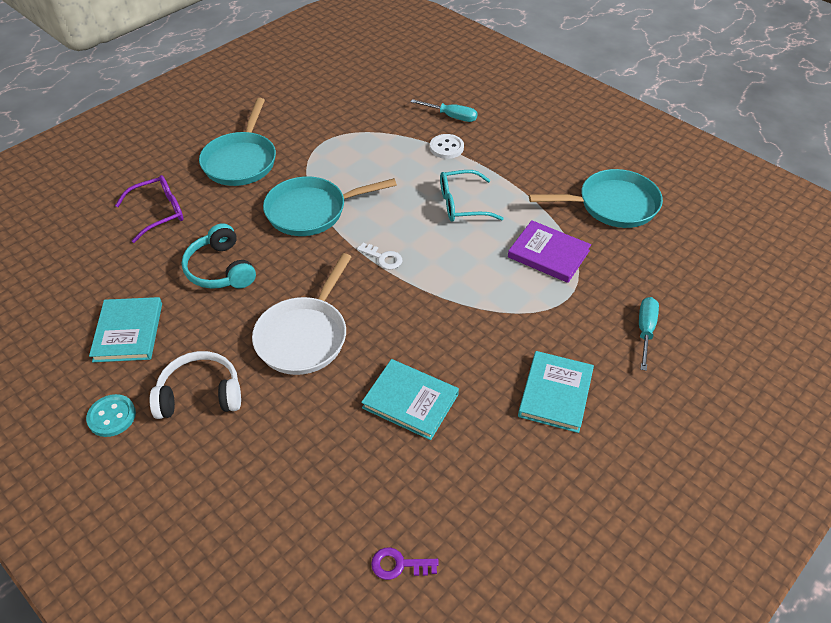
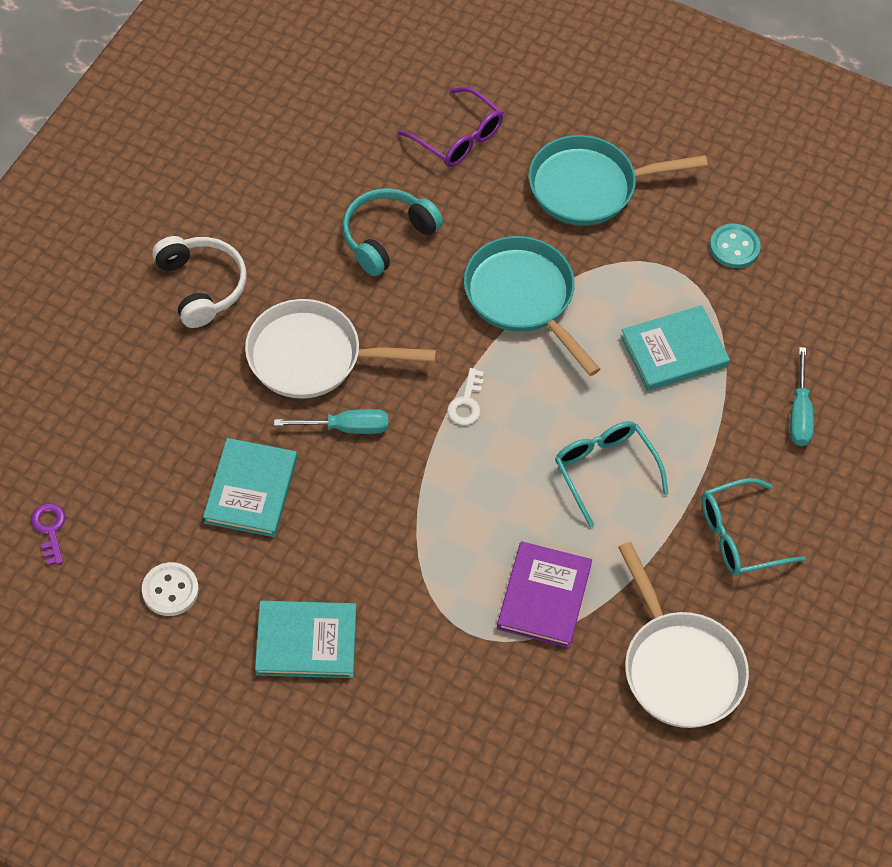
camera: 70 degrees right, 10 degrees up
(112, 416) = (152, 220): turquoise button -> turquoise button (734, 247)
(128, 332) = (264, 186): turquoise book -> turquoise book (674, 351)
(446, 148) = (721, 423): white button -> white button (170, 590)
(527, 159) = (739, 536): none -> turquoise glasses
(612, 205) = (679, 667): turquoise pan -> white pan
(645, 331) = (441, 735): turquoise screwdriver -> turquoise screwdriver (346, 427)

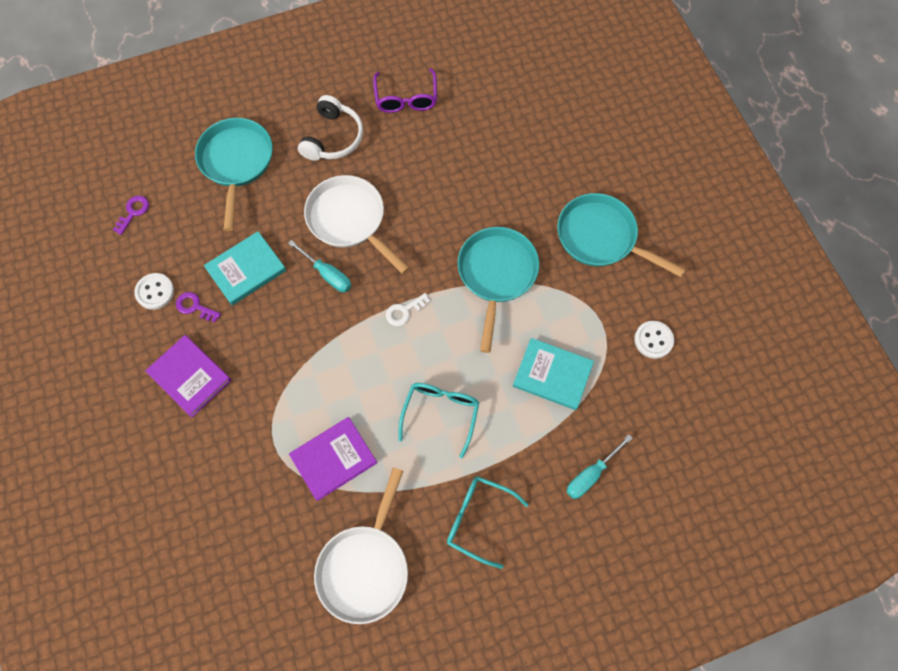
camera: 45 degrees right, 10 degrees up
(116, 390) = (236, 162): none -> turquoise pan
(234, 570) = (195, 307): none -> purple key
(306, 642) = (190, 377): turquoise book -> purple book
(387, 237) = (456, 182): turquoise headphones -> none
(458, 138) = (553, 153): purple glasses -> purple glasses (406, 98)
(734, 247) = (653, 340): turquoise button -> white button

